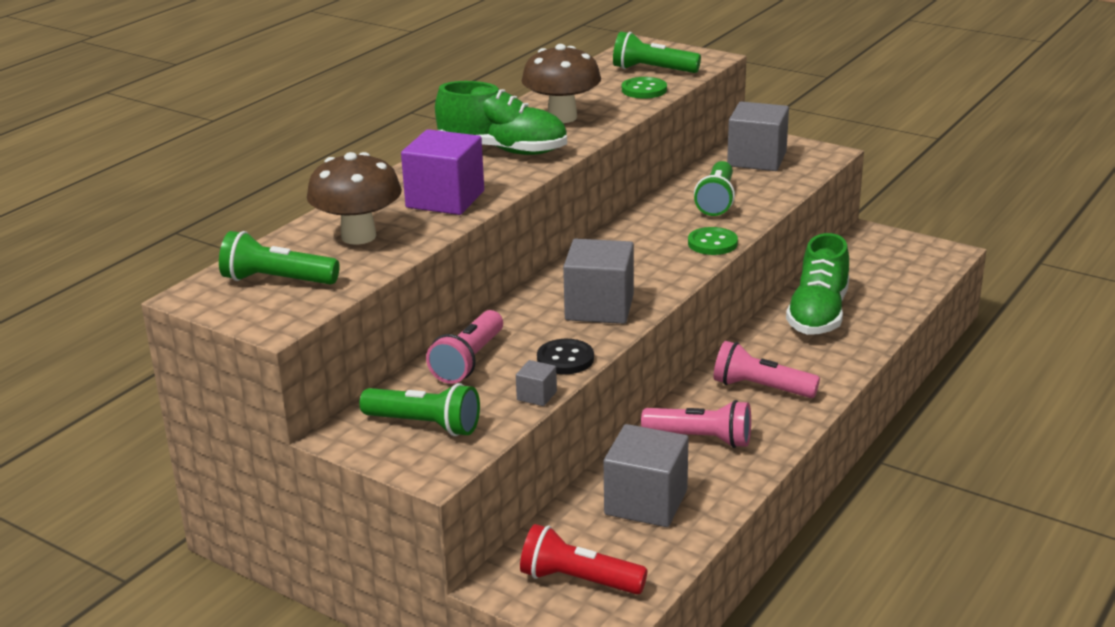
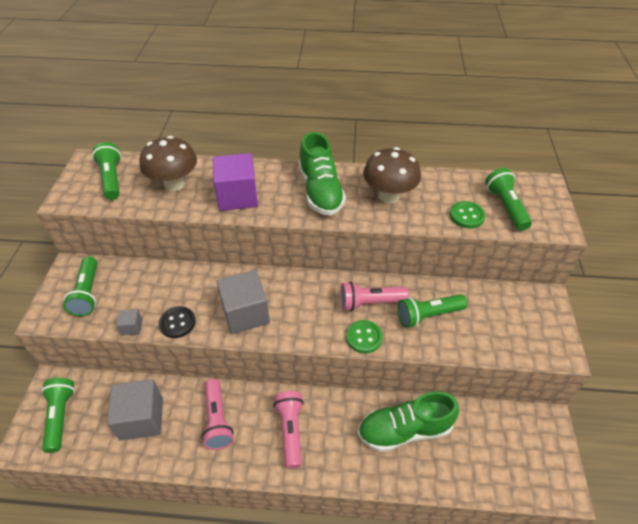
camera: 60 degrees right, 20 degrees up
(469, 361) = (159, 282): pink flashlight -> pink flashlight (370, 303)
(578, 580) = (60, 417): red flashlight -> green flashlight
(757, 159) = (512, 313): grey cube -> none

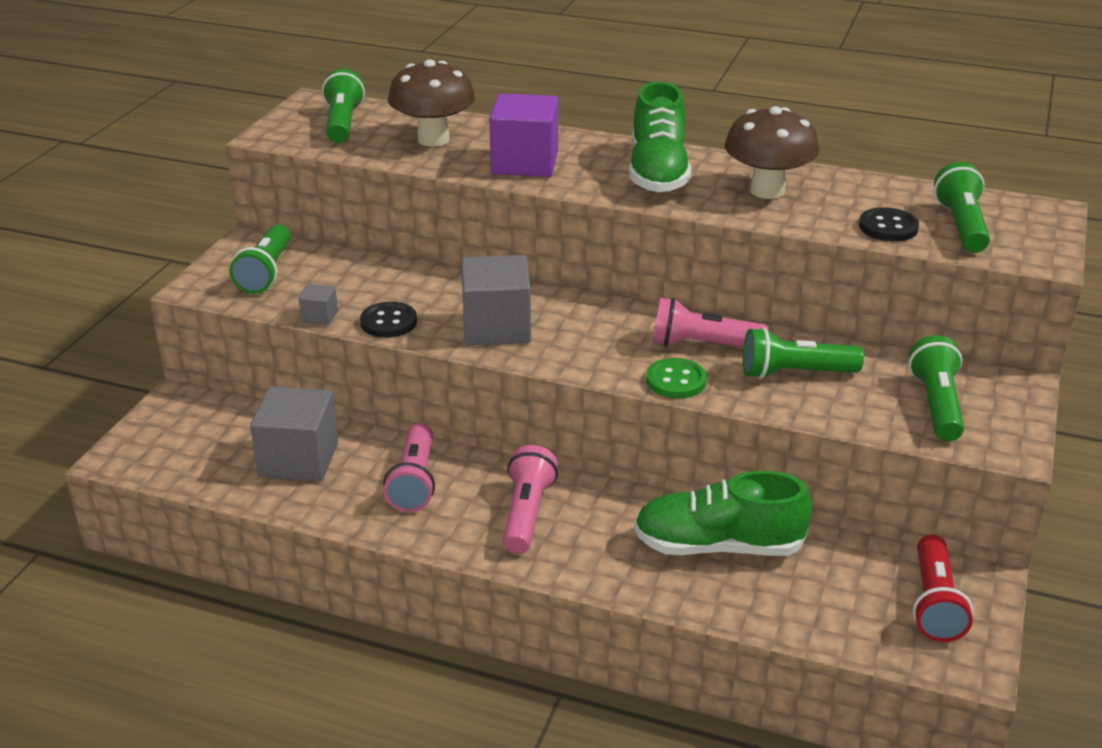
camera: 15 degrees right, 15 degrees down
(60, 417) = (180, 437): green flashlight -> green flashlight (936, 405)
(466, 216) = (888, 227): green button -> black button
(530, 445) = (934, 603): none -> red flashlight

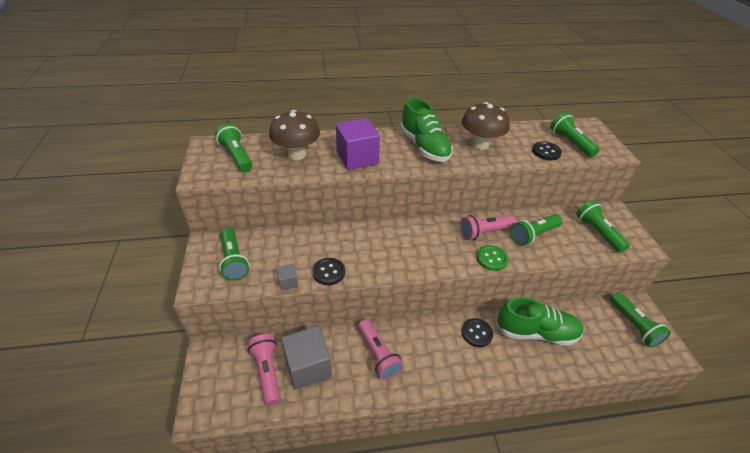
camera: 30 degrees left, 10 degrees up
(496, 327) = (385, 255): grey cube -> none
(527, 514) = (445, 351): pink flashlight -> pink flashlight (267, 372)
(605, 511) = (476, 333): none -> black button
(718, 546) = (536, 332): green shoe -> green shoe turned 150 degrees counterclockwise
(934, 603) = (634, 325): red flashlight -> green flashlight

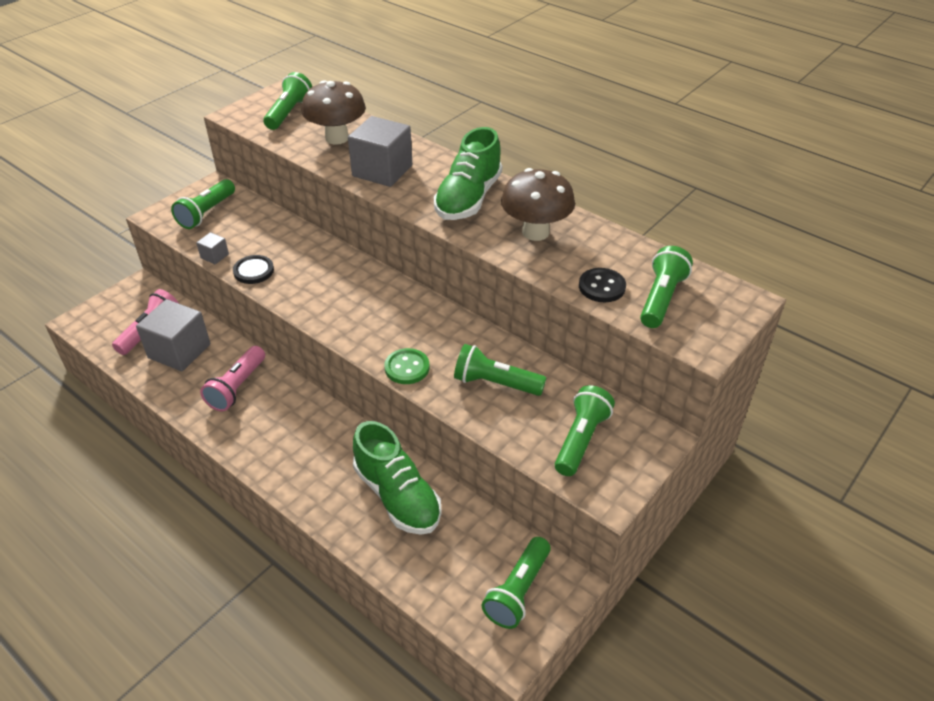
camera: 50 degrees right, 0 degrees up
(357, 158) = (382, 171): purple cube -> grey cube
(476, 333) = (341, 445): black button -> none
(484, 232) = (447, 342): pink flashlight -> none

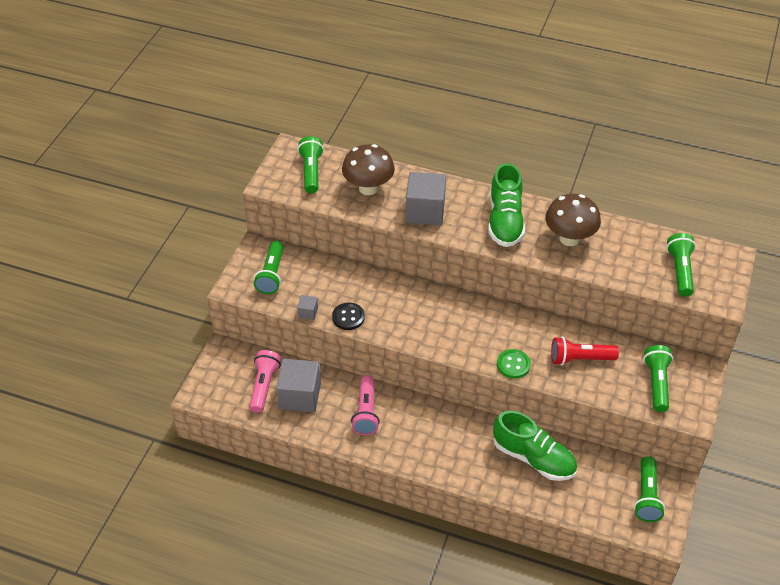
camera: 20 degrees left, 5 degrees up
(495, 383) = (580, 359): green flashlight -> red flashlight
(602, 287) = (638, 272): black button -> none

